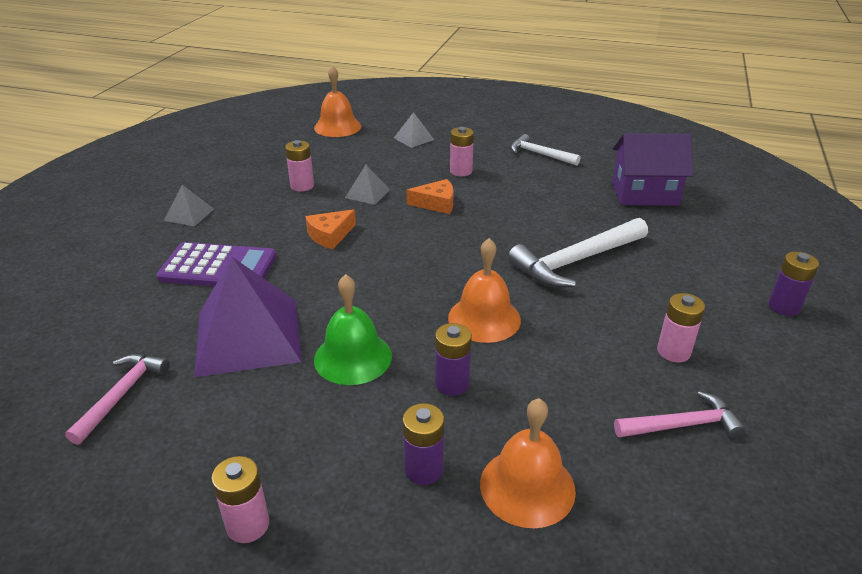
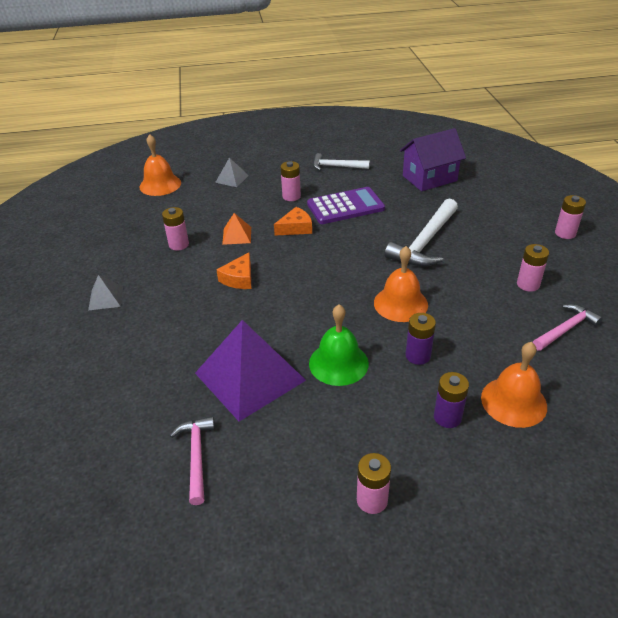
camera: 25 degrees left, 5 degrees up
(218, 267) = (175, 333): purple calculator -> purple calculator (345, 206)
(367, 193) = (237, 235): grey pyramid -> orange pyramid
(784, 307) = (565, 233): purple battery -> pink battery

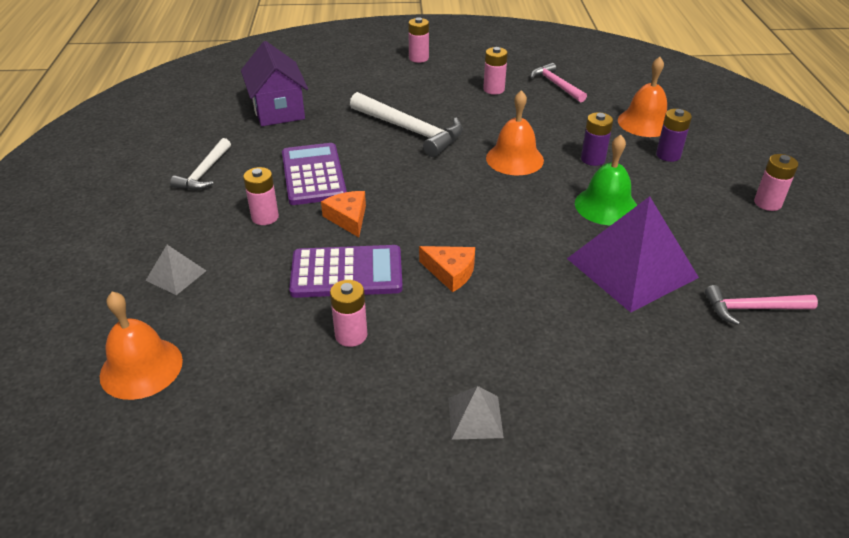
camera: 85 degrees left, 0 degrees up
(237, 235) = (347, 272): orange pyramid -> purple calculator

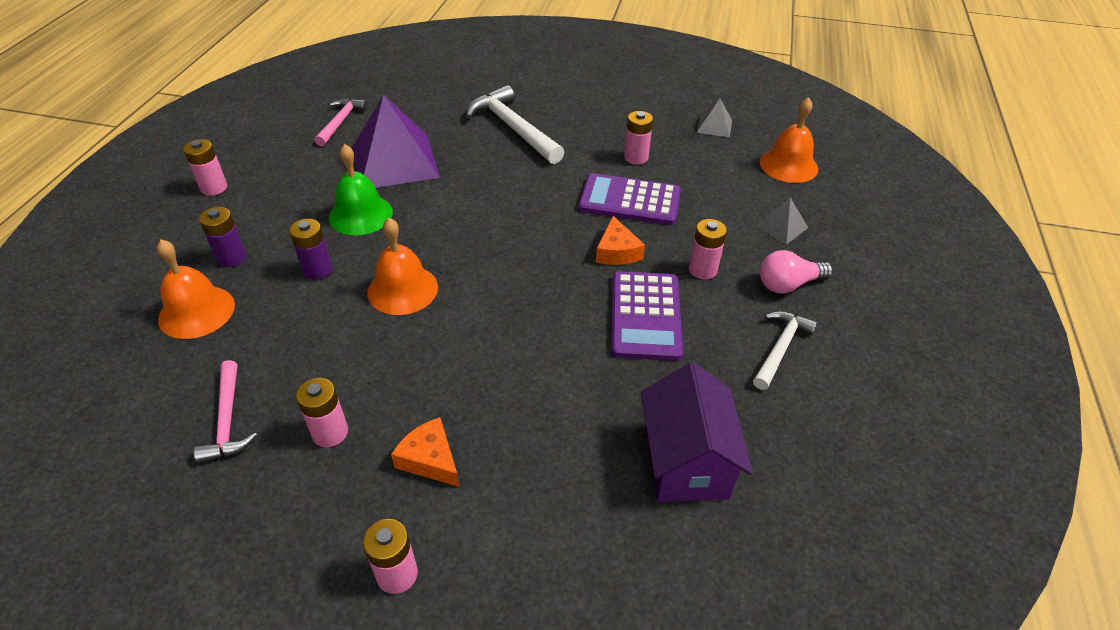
camera: 165 degrees left, 5 degrees up
(184, 219) = (788, 284): none -> pink light bulb
(410, 131) = (502, 365): white hammer -> white hammer (513, 128)
(450, 272) = (542, 185): orange cheese -> orange cheese (430, 459)
(475, 417) = (570, 105): grey pyramid -> grey pyramid (714, 126)
(752, 308) = (341, 122): pink hammer -> pink hammer turned 90 degrees counterclockwise

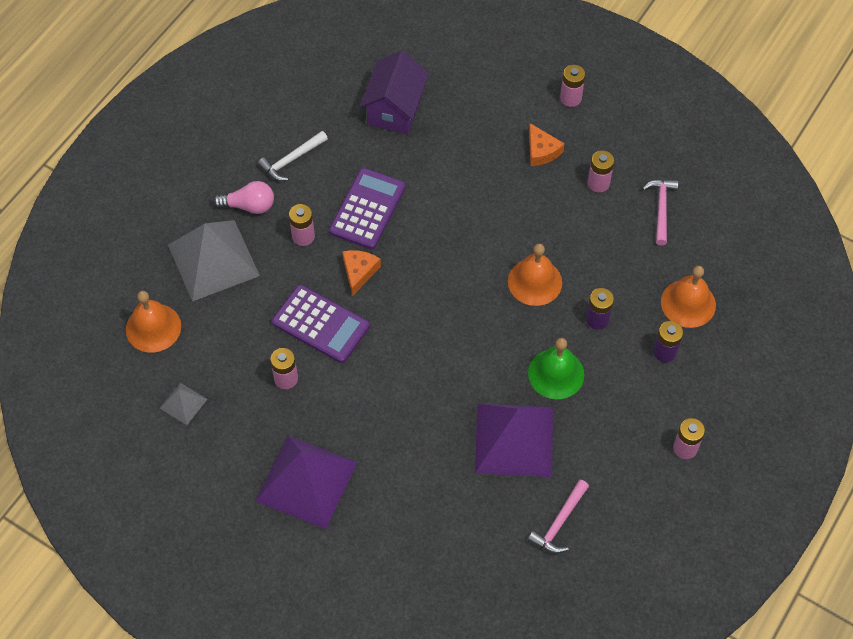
camera: 160 degrees left, 15 degrees up
(513, 128) = (385, 459): white hammer -> none
(574, 105) = (306, 481): none -> purple pyramid
(781, 226) = (213, 260): grey pyramid -> grey pyramid, size x2.20

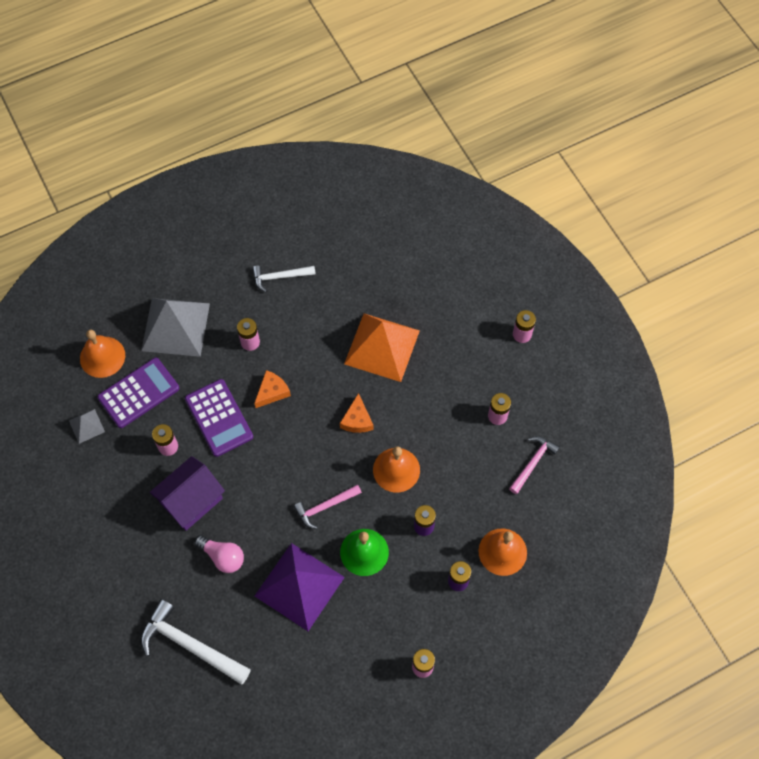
camera: 30 degrees right, 5 degrees up
(249, 206) = (227, 297): pink light bulb -> pink light bulb (222, 557)
(306, 481) = (133, 533): purple pyramid -> none
(367, 209) = (310, 345): purple calculator -> purple calculator (138, 393)
(395, 109) = (381, 275): purple house -> purple house (191, 501)
(441, 555) = (190, 644): none -> white hammer
(442, 175) = (382, 347): none -> orange pyramid
(541, 151) = (471, 366): orange cheese -> orange cheese (357, 420)
(559, 523) = (290, 670): pink hammer -> pink hammer (325, 507)

